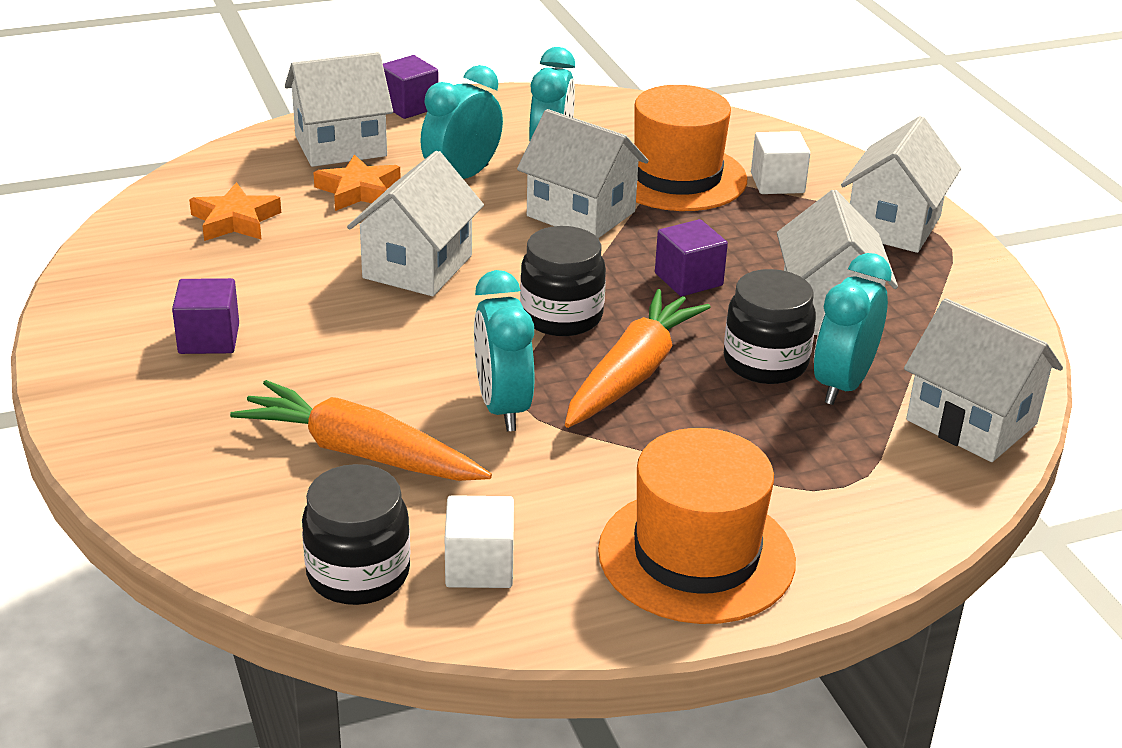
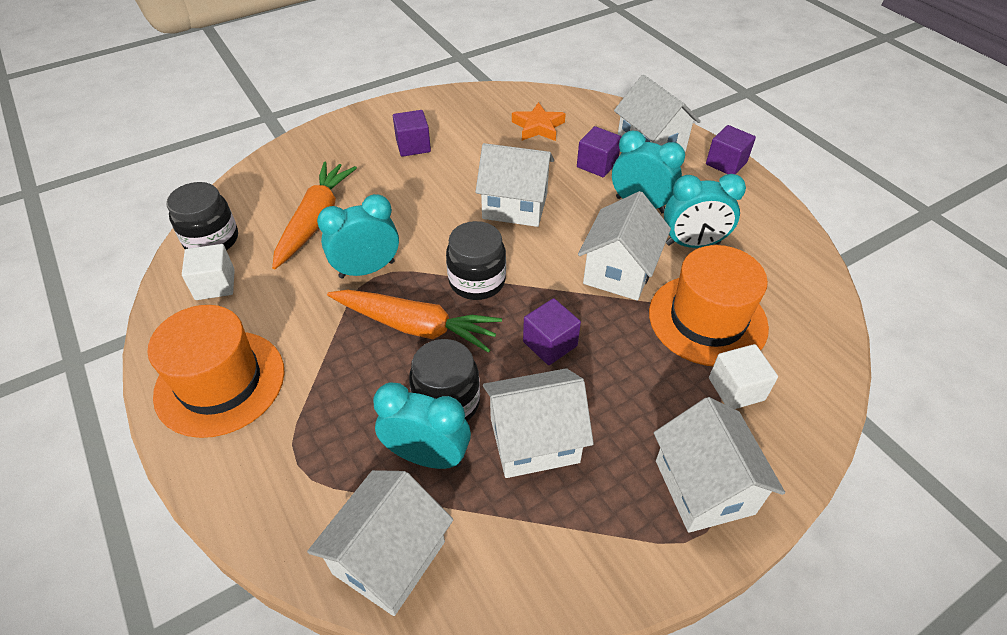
camera: 80 degrees right, 15 degrees up
(359, 191) = (597, 164): orange star -> purple cube
(893, 225) = (704, 487): white house -> white house turned 60 degrees clockwise

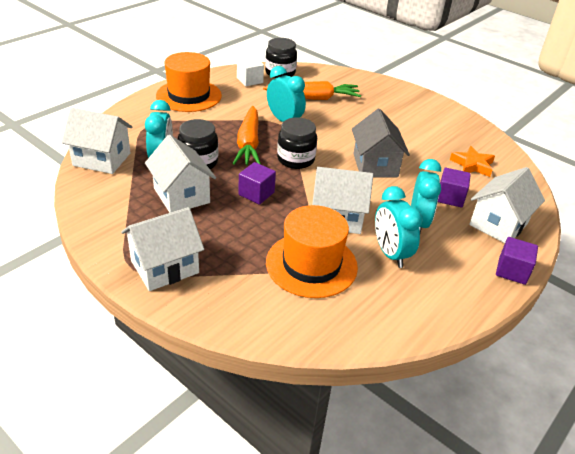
camera: 70 degrees right, 10 degrees down
(413, 146) = (406, 117): purple cube -> none
(515, 206) = (375, 165): white house -> grey house
(736, 389) = (250, 281): white cube -> none

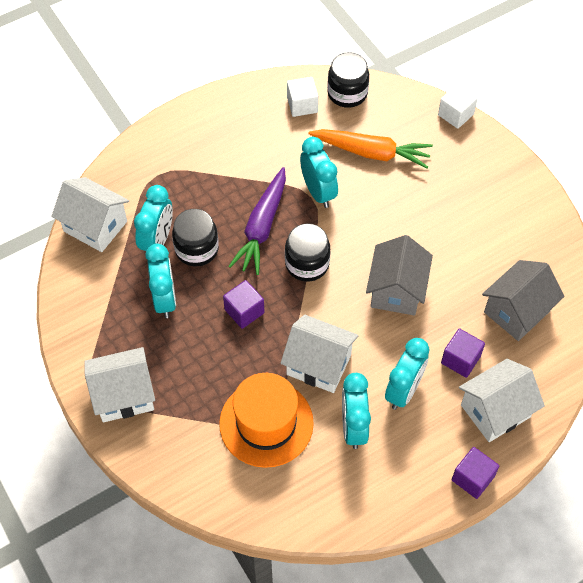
camera: 20 degrees right, 20 degrees up
(181, 195) = (165, 299): white house -> turquoise clock
(189, 96) = (218, 126): orange hat -> none
(248, 143) = (262, 227): orange carrot -> purple carrot
(362, 75) = (455, 114): none -> white cube
(472, 165) = (517, 311): orange star -> grey house

